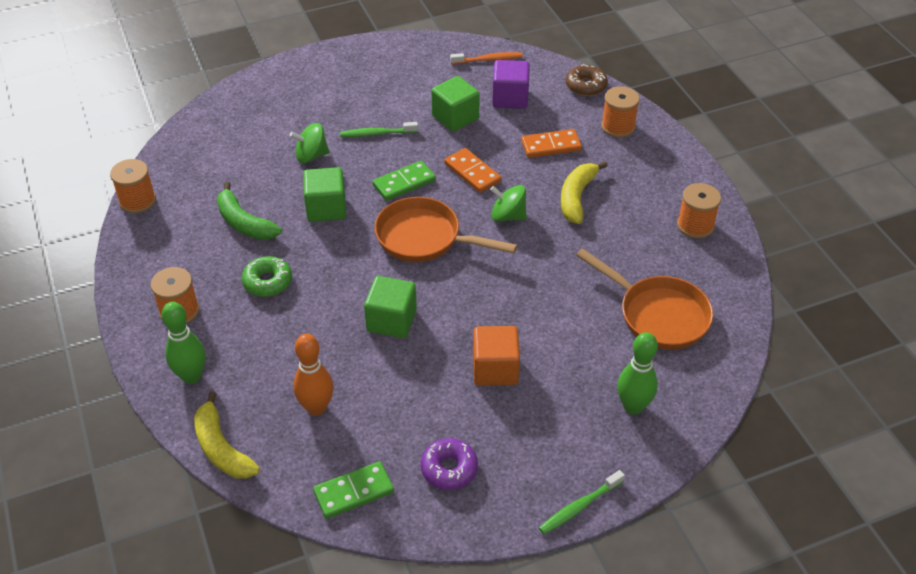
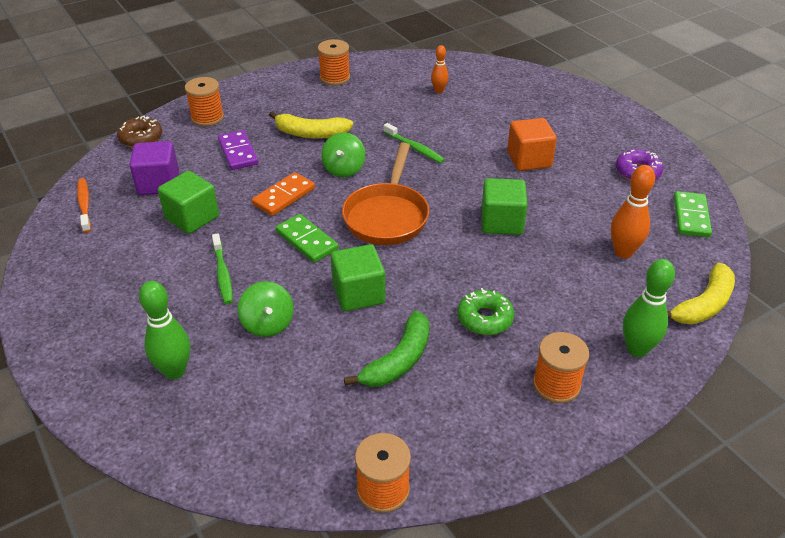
camera: 100 degrees left, 5 degrees down
(353, 492) = (691, 216): green domino -> green domino turned 45 degrees clockwise
(551, 146) = (238, 152): orange domino -> purple domino
(579, 507) = (631, 114): green toothbrush -> green toothbrush (414, 148)
(633, 406) = (532, 98): green bowling pin -> green bowling pin (175, 371)
(657, 315) = (439, 91): orange pan -> orange bowling pin

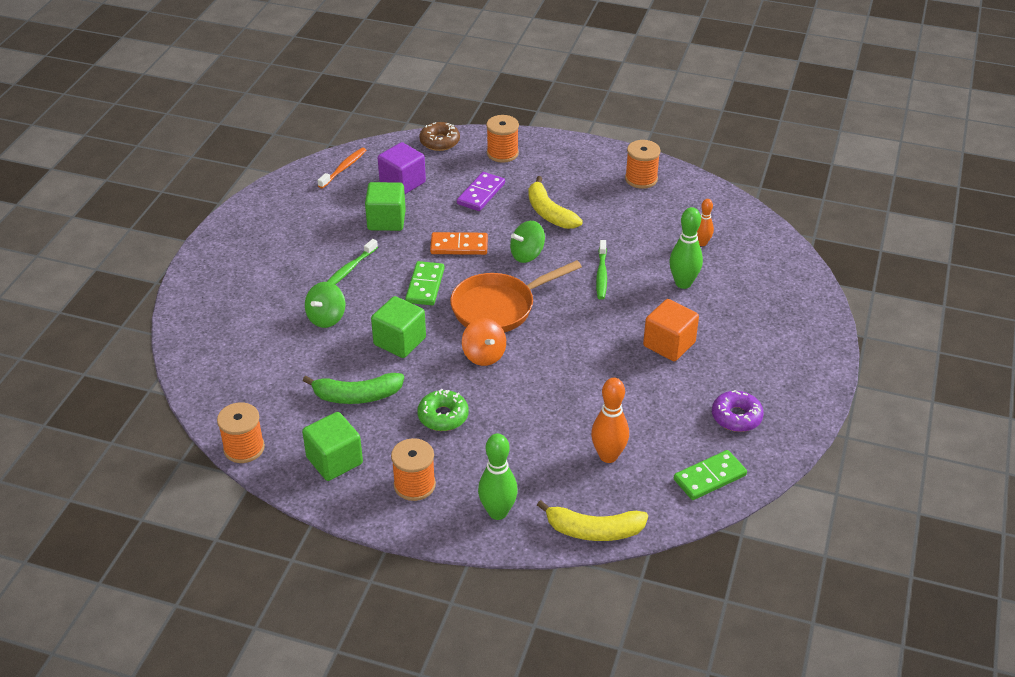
camera: 50 degrees right, 0 degrees up
(175, 371) = (246, 305): green bowling pin -> green bowling pin (683, 283)
(435, 254) = (484, 355): none -> orange spinning top
(501, 222) = (564, 370): green cube -> green cube (334, 460)

